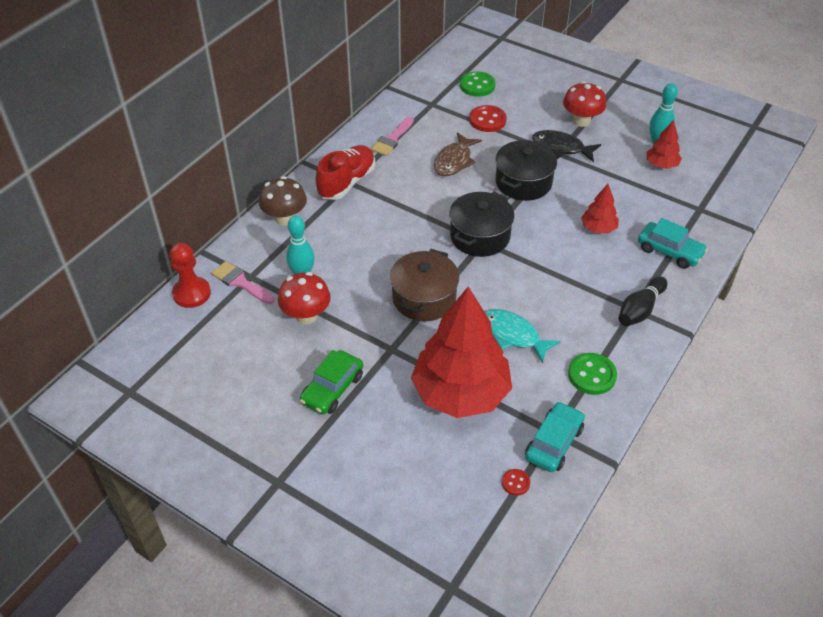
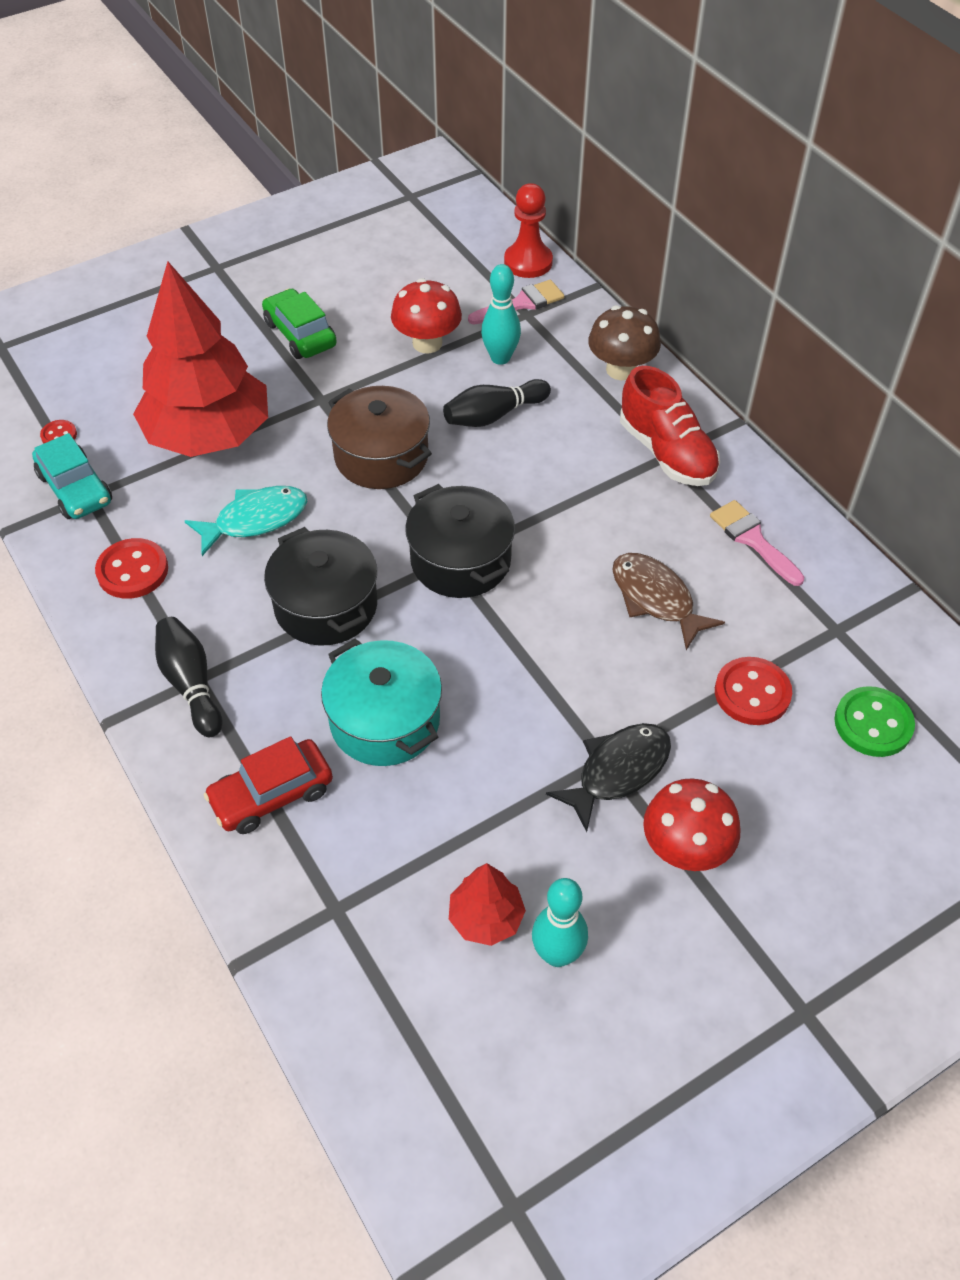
camera: 115 degrees right, 5 degrees up
(358, 260) = (493, 415): none -> black bowling pin
(523, 182) = (552, 669): black pot -> black pot (326, 606)
(592, 375) = (132, 571): green button -> red button
(598, 228) = (385, 720): red tree -> turquoise pot
(669, 251) = (271, 794): turquoise car -> red car

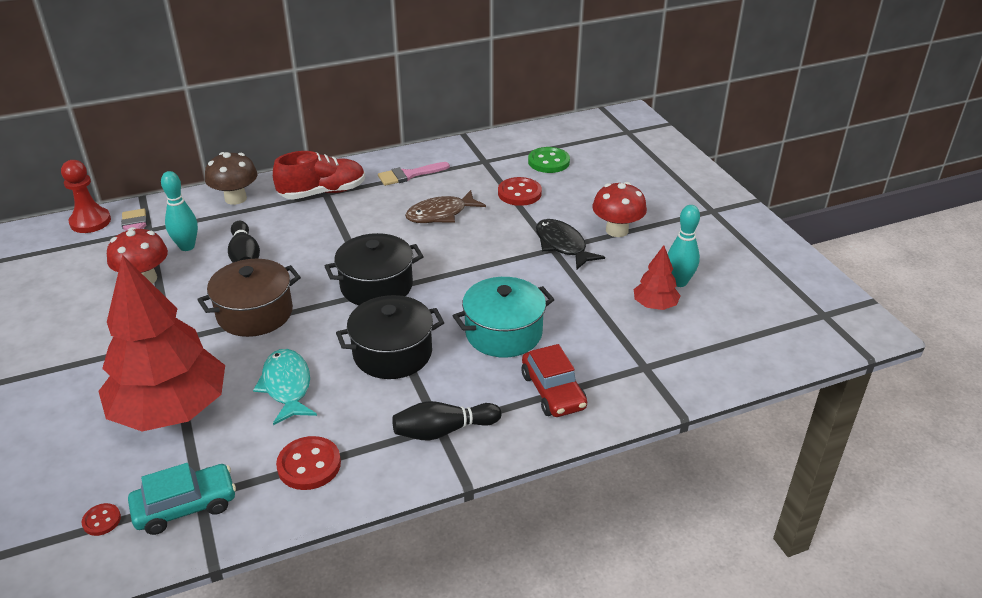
camera: 80 degrees left, 15 degrees down
(300, 334) = (79, 347): green car -> none

